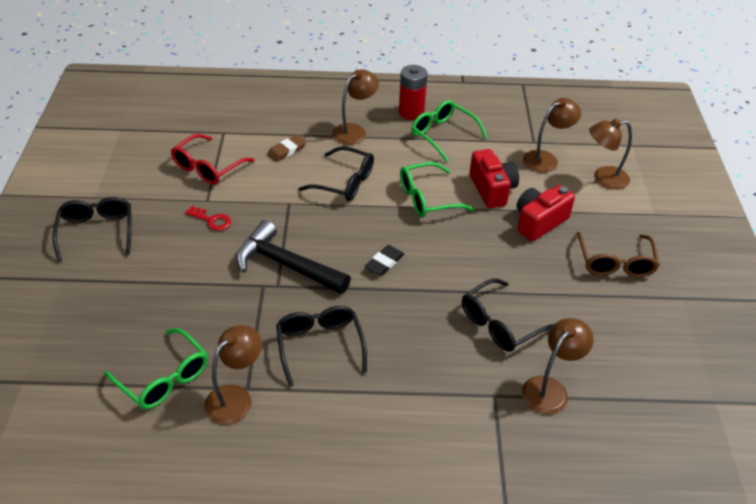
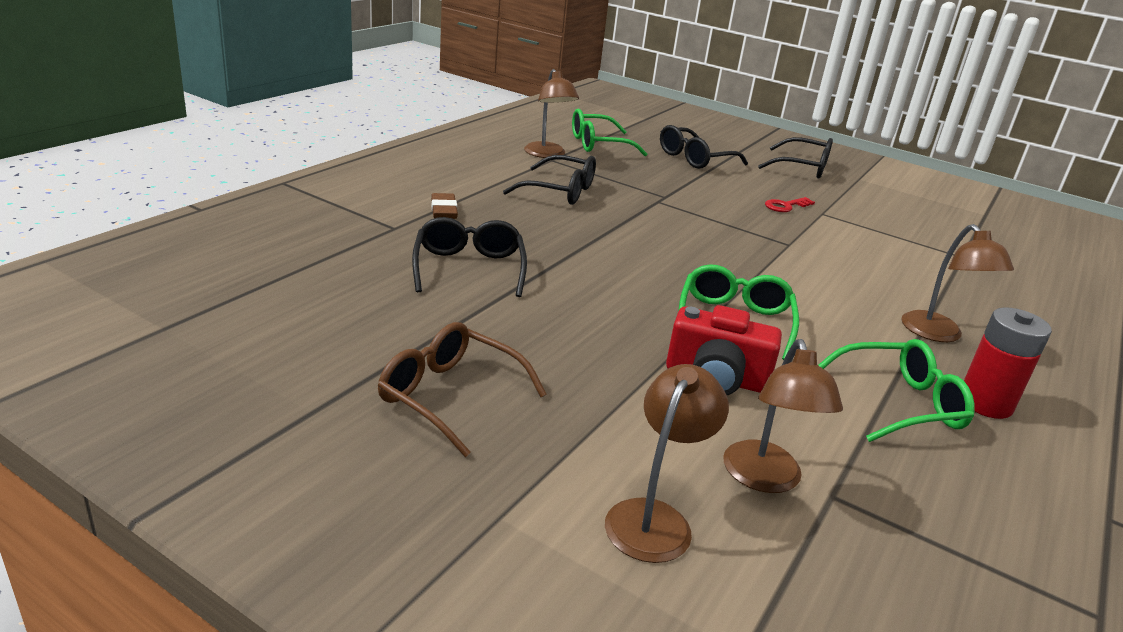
camera: 120 degrees right, 15 degrees down
(208, 167) = (886, 229): red glasses -> none
(285, 265) = (684, 212): black hammer -> none
(287, 150) = (903, 276): brown eraser -> brown eraser (444, 210)
(344, 182) = (810, 284): black glasses -> black glasses (695, 158)
(384, 262) = (637, 252): black eraser -> none
(539, 222) = (604, 380): red camera -> none
(550, 388) = (354, 253): brown lamp -> none

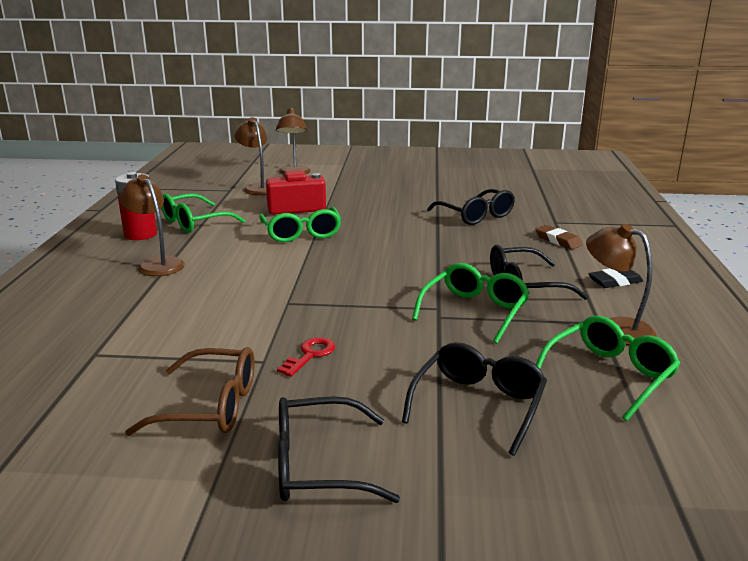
camera: 155 degrees right, 5 degrees down
(451, 396) = (399, 178): brown glasses -> brown glasses (210, 406)
(479, 170) = (615, 281): none -> black eraser
(632, 191) = (474, 311): none -> green glasses

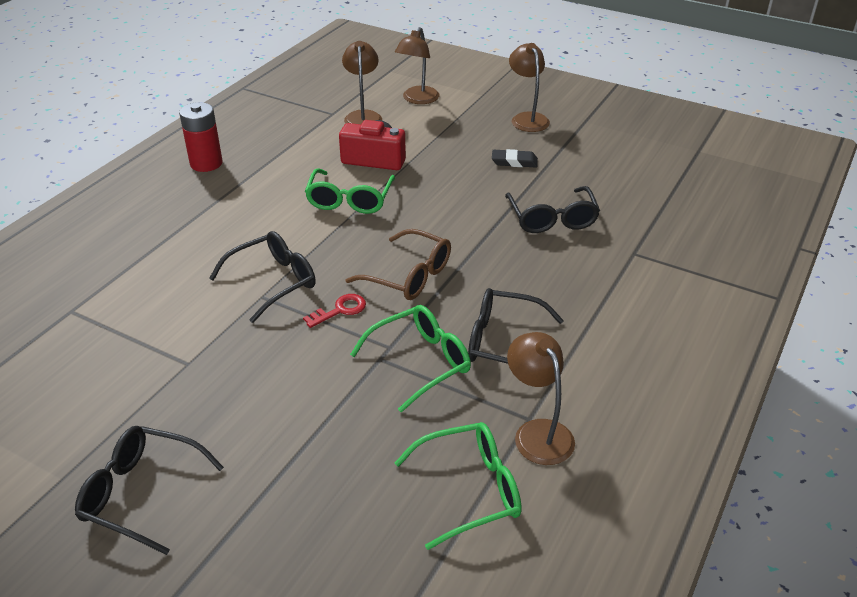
camera: 25 degrees right, 15 degrees up
(156, 264) = (191, 209): brown lamp -> brown lamp (527, 118)
(195, 222) = (265, 157): green glasses -> none
(210, 406) = (112, 400): brown glasses -> brown glasses (408, 276)
(310, 355) = (229, 369): red key -> red key (340, 310)
(478, 405) = (317, 480): black glasses -> black glasses (273, 282)
(558, 240) = (607, 284): brown eraser -> none
(615, 281) = (607, 366): black eraser -> black eraser (514, 162)

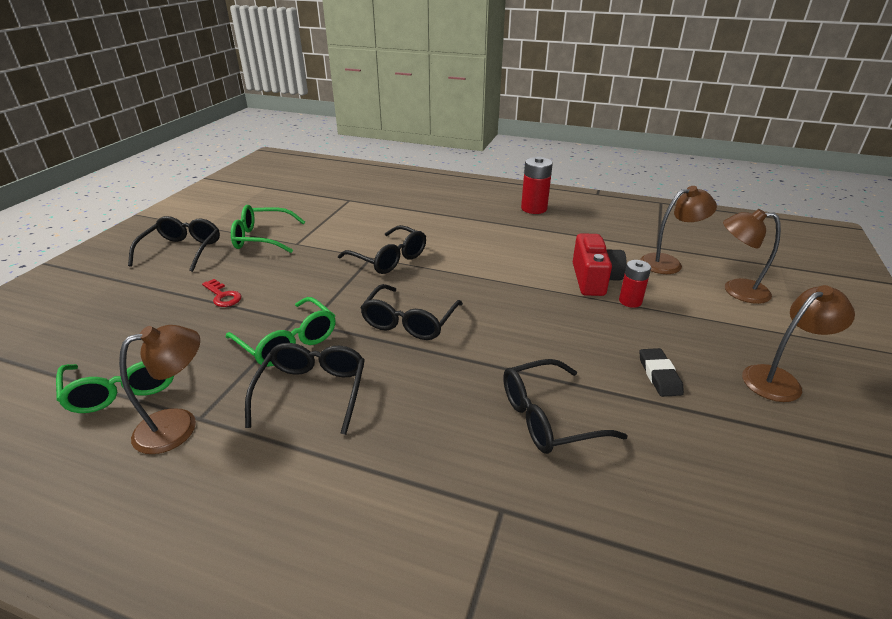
camera: 80 degrees right, 5 degrees down
(340, 310) = (356, 292): red key -> red key (223, 296)
(350, 200) = (517, 276): green glasses -> green glasses (263, 238)
(408, 276) = (410, 321): brown glasses -> black glasses
(416, 150) = (630, 301): none -> red battery

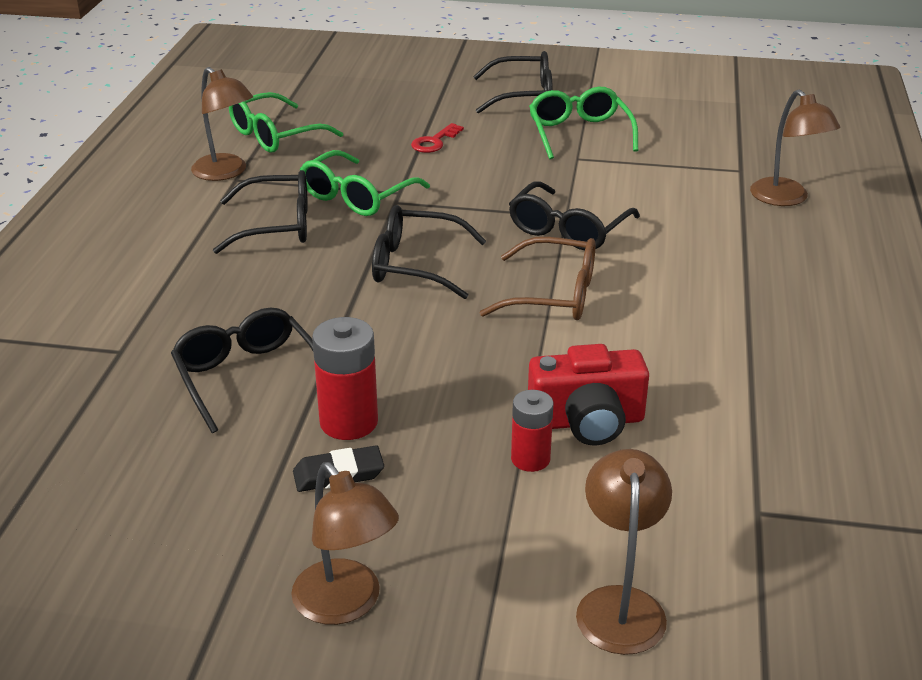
camera: 80 degrees right, 0 degrees up
(464, 273) = (553, 295): none -> brown glasses
(534, 208) = (839, 352): red battery -> red battery (349, 422)
(668, 263) = (692, 519): brown lamp -> brown lamp (786, 199)

